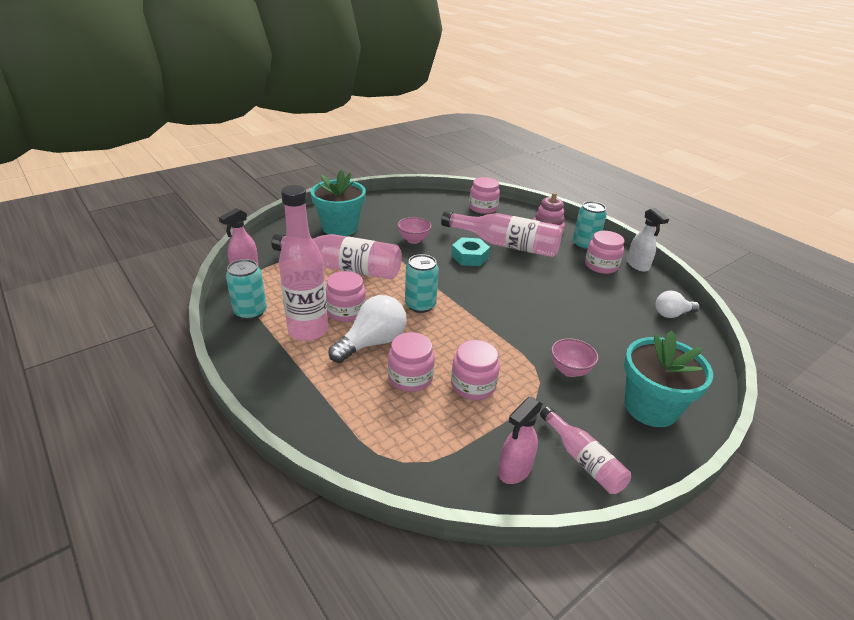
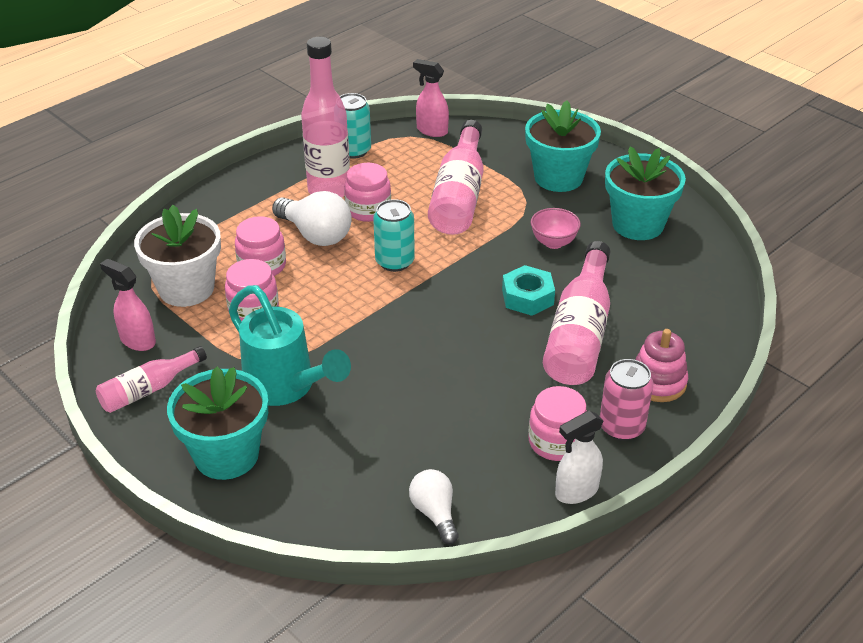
camera: 85 degrees right, 5 degrees up
(403, 211) = (637, 224): none -> turquoise flower pot
(436, 432) = (186, 288): none -> white flower pot
(483, 208) = (697, 306): pink jar -> none
(570, 370) = (287, 388): pink bowl -> turquoise watering can
(584, 245) = (621, 427): turquoise can -> pink can

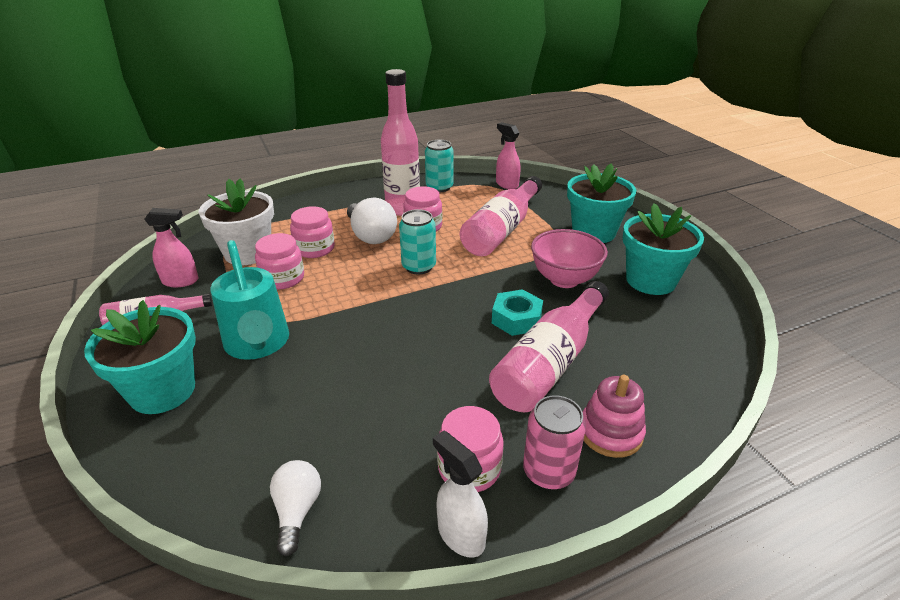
camera: 20 degrees right, 5 degrees down
(137, 340) = (181, 281): pink spray bottle -> pink spray bottle turned 120 degrees clockwise
(553, 242) = (564, 279): pink bowl -> pink bowl, size x1.60
(576, 491) = (460, 535): white spray bottle -> white spray bottle turned 60 degrees clockwise

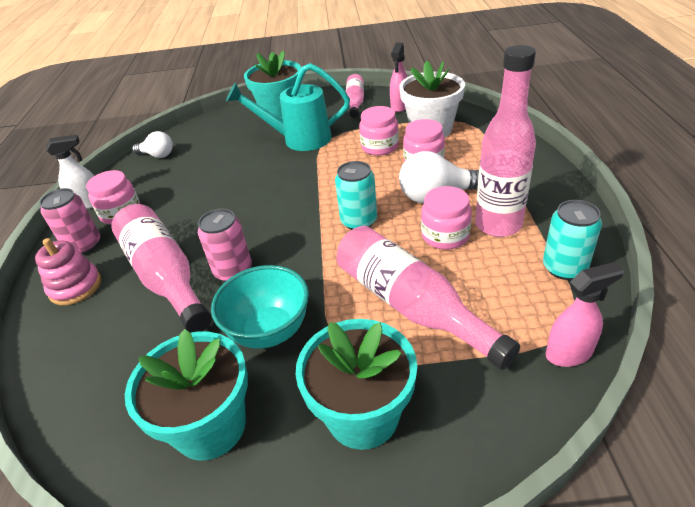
camera: 115 degrees right, 5 degrees up
(516, 319) = (233, 271): turquoise nut -> pink can
(564, 279) = (269, 331): pink bowl -> turquoise bowl

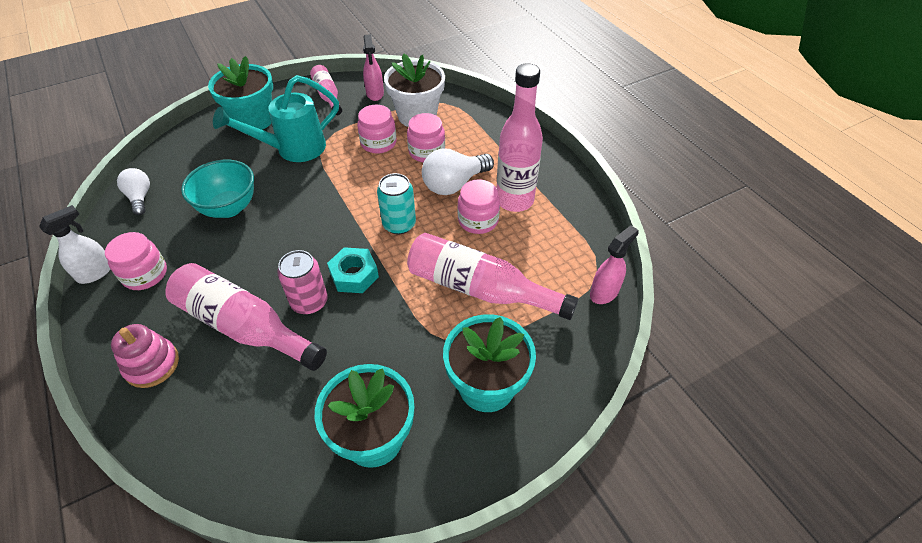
camera: 30 degrees left, 10 degrees up
(84, 245) = (127, 320): pink can -> none
(157, 155) = (140, 197): white light bulb -> white light bulb turned 105 degrees counterclockwise
(269, 331) = (376, 345): turquoise bowl -> turquoise bowl (229, 208)
(288, 257) = (354, 275): none -> turquoise nut
(564, 268) = (576, 226): turquoise can -> none

